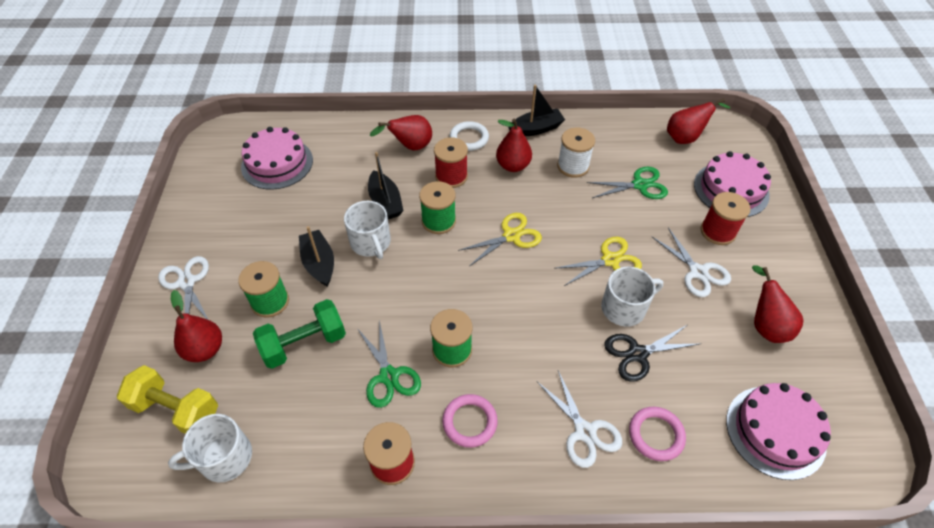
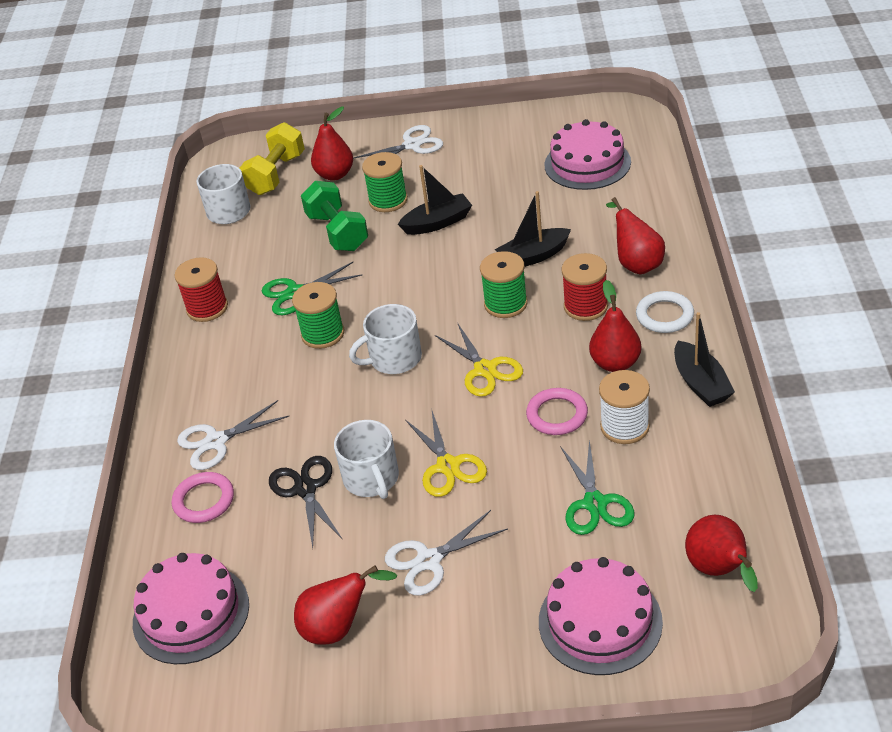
camera: 95 degrees right, 10 degrees down
(371, 242) = (468, 255): white mug -> white mug (394, 358)
(469, 422) = (239, 354): pink ring -> pink ring (557, 415)
(717, 232) = (506, 592): red spool -> none

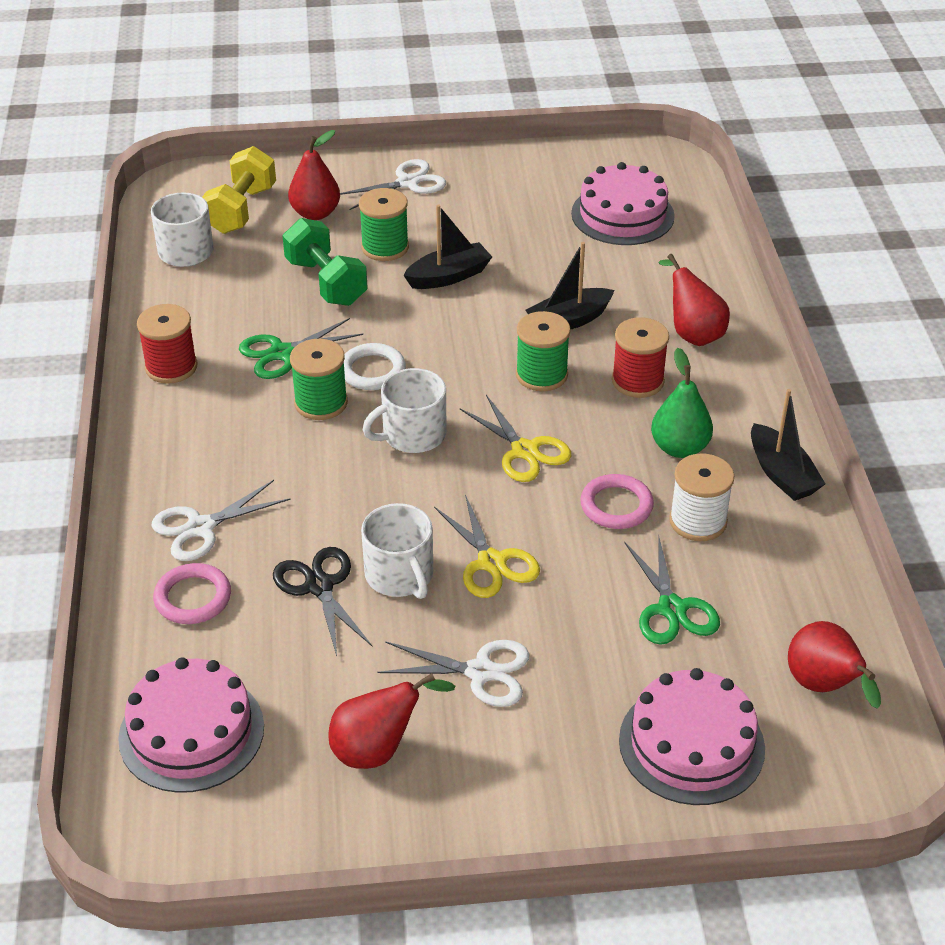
camera: 10 degrees left, 0 degrees up
(429, 560) = (480, 672): white scissors -> white scissors turned 135 degrees counterclockwise
(615, 363) = (679, 448): red pear -> green pear
(664, 315) = (731, 395): white ring -> white ring (372, 371)

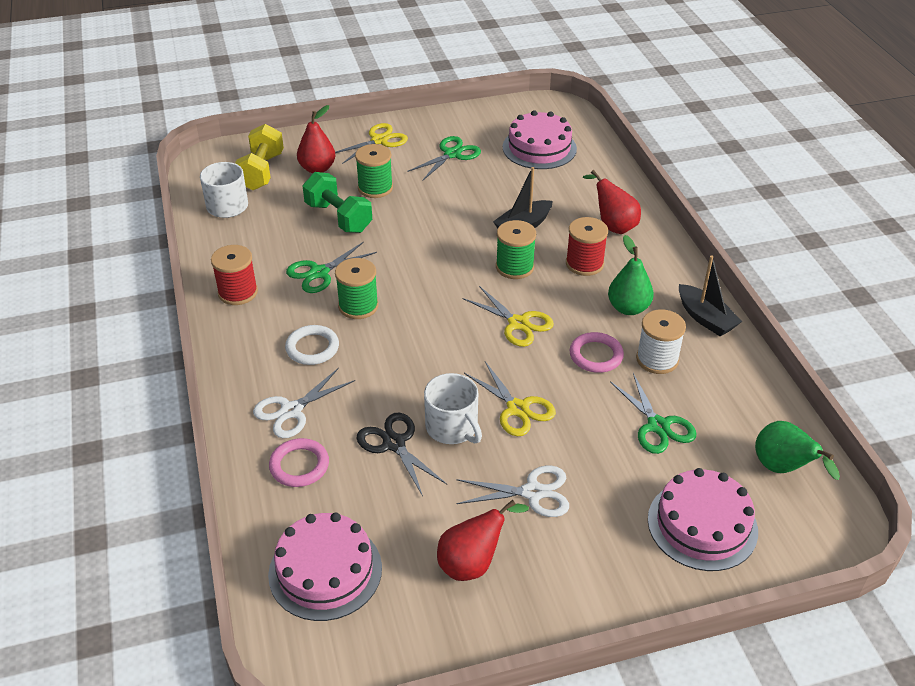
camera: 10 degrees left, 0 degrees up
(372, 371) = (390, 278): white ring -> white ring (312, 348)
(407, 183) = (379, 140): white scissors -> yellow scissors
(412, 434) = (433, 321): white mug -> none
(449, 276) = (427, 204): black boat -> none
(500, 211) = (452, 154): none -> green scissors
(824, 687) = (783, 469): red pear -> green pear

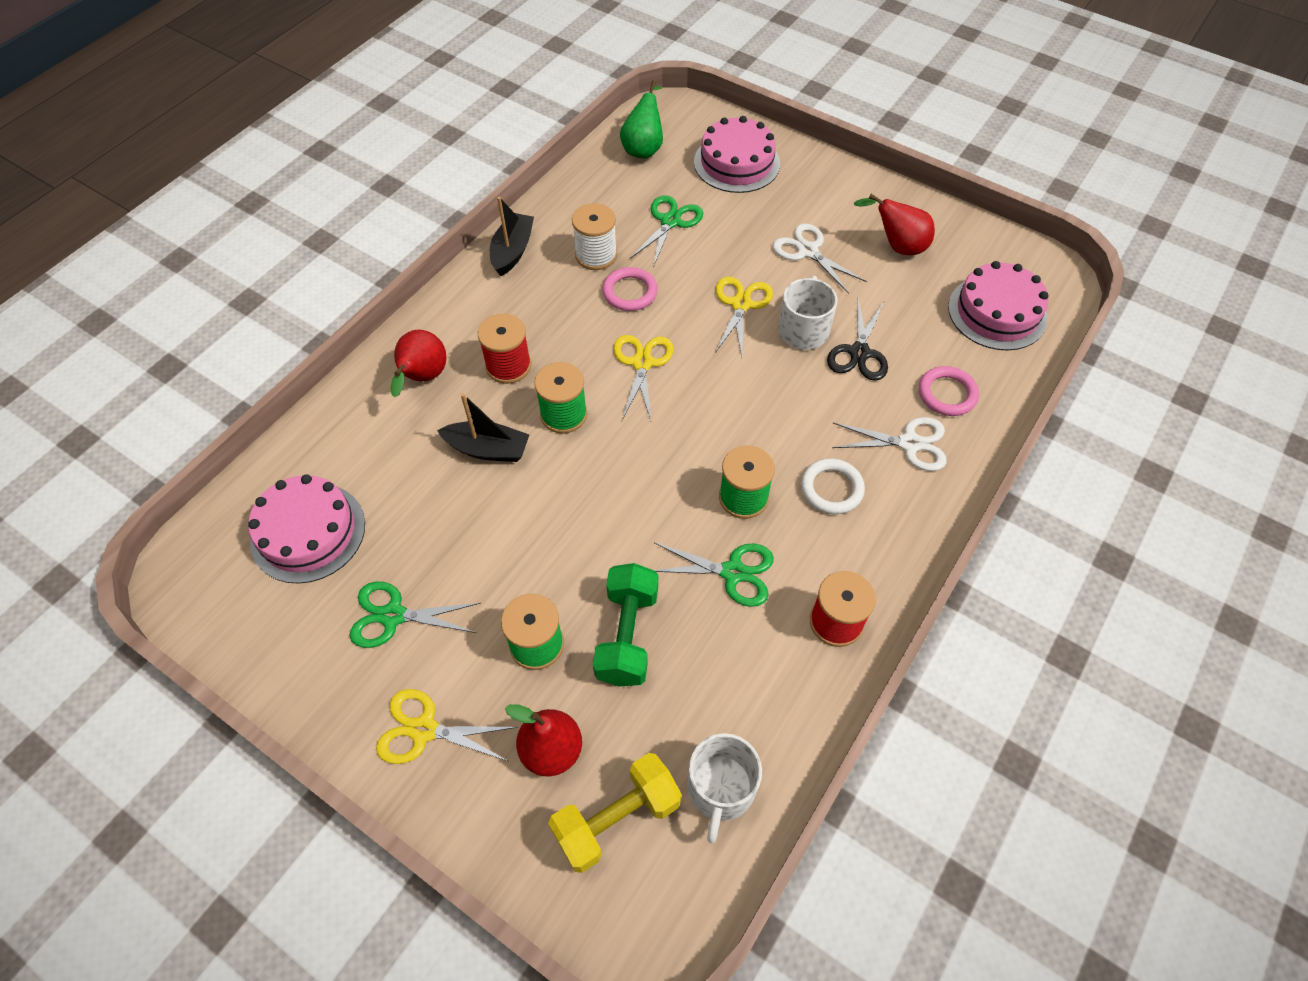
camera: 130 degrees left, 15 degrees up
(628, 308) = (546, 303): green pear -> none

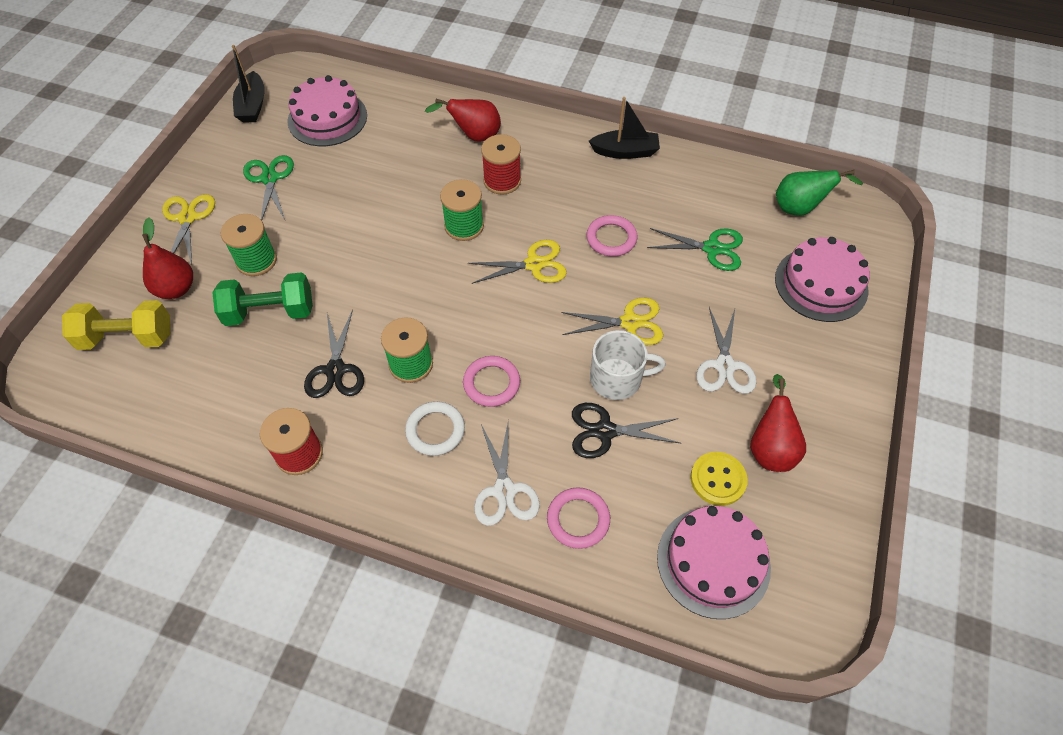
camera: 75 degrees right, 0 degrees up
(488, 449) = (418, 190): black boat -> black boat (252, 106)
(596, 255) = (645, 206): white spool -> none
(617, 818) = (127, 337): yellow dumbbell -> yellow dumbbell turned 45 degrees counterclockwise
(720, 789) = (150, 396): white mug -> none
(733, 572) = (335, 370): green scissors -> black scissors
(785, 430) = (491, 383): none -> pink ring
(808, 251) = (724, 366): white scissors -> white scissors turned 150 degrees clockwise
(922, 288) = (718, 479): none -> yellow button

